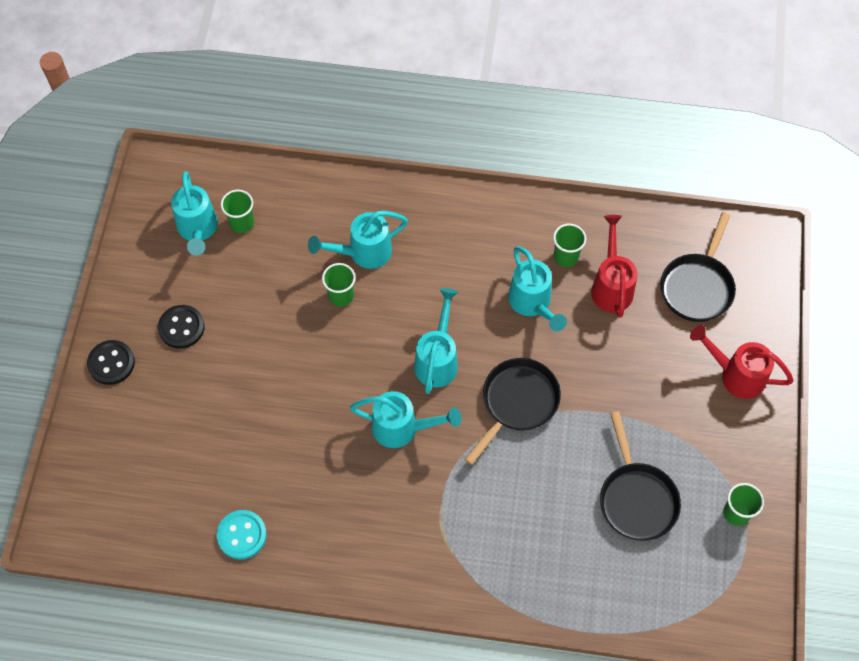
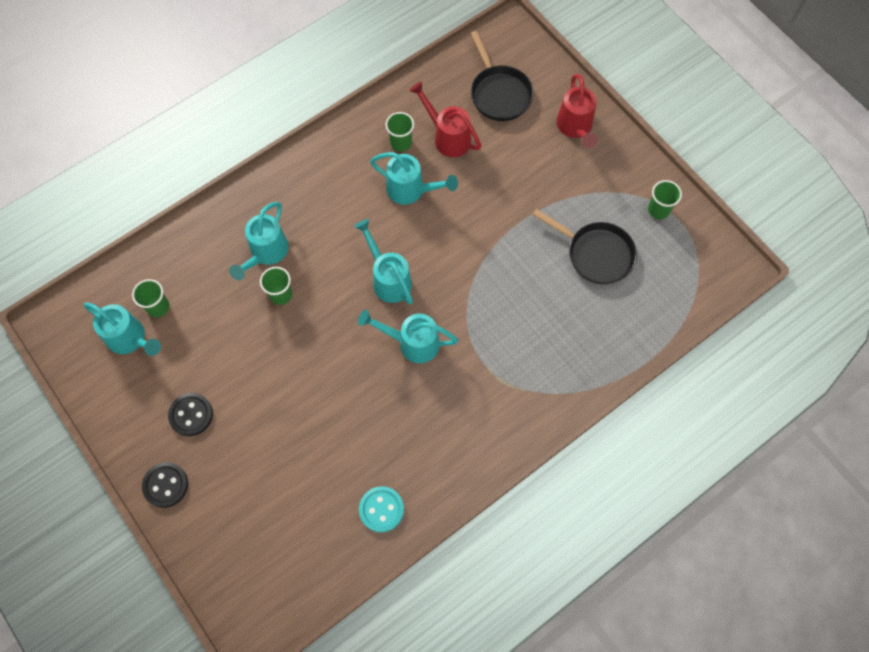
camera: 45 degrees left, 5 degrees up
(402, 428) = (412, 343): turquoise watering can -> turquoise watering can turned 135 degrees counterclockwise
(517, 403) = (466, 261): black pan -> none
(736, 375) = (575, 128): red watering can -> red watering can turned 75 degrees counterclockwise

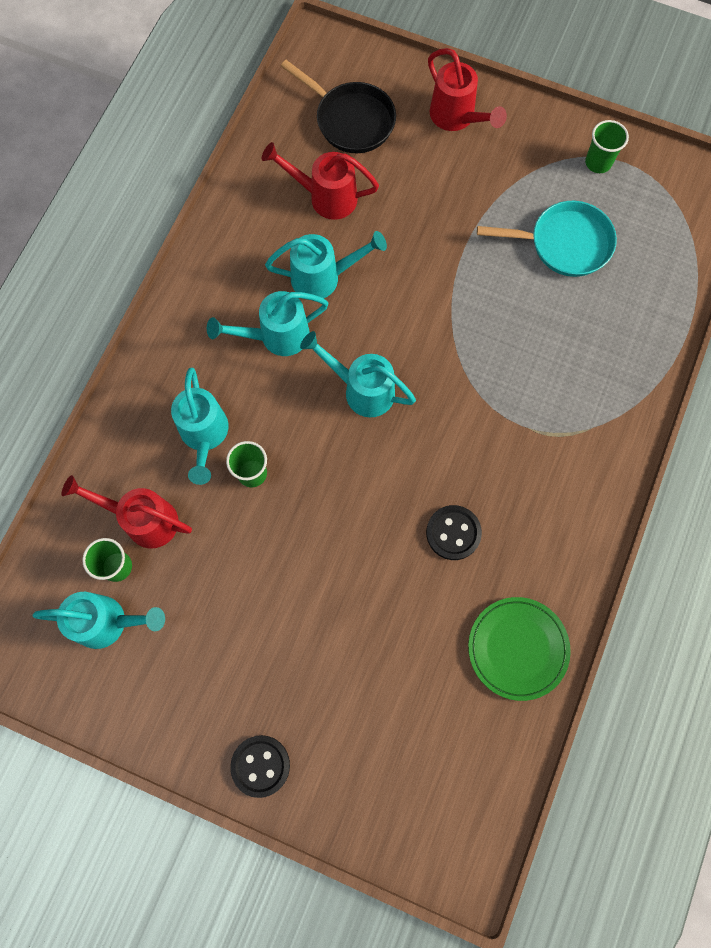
camera: 30 degrees left, 5 degrees up
(191, 415) = (237, 668): black button -> black button (453, 533)
(193, 286) = (143, 520): none -> red watering can
(381, 509) = (517, 648): turquoise button -> green plate
(401, 143) = (277, 230): green cup -> none
(412, 343) = (433, 446): turquoise watering can -> turquoise watering can (276, 336)
(596, 254) = (564, 244): black pan -> turquoise pan

